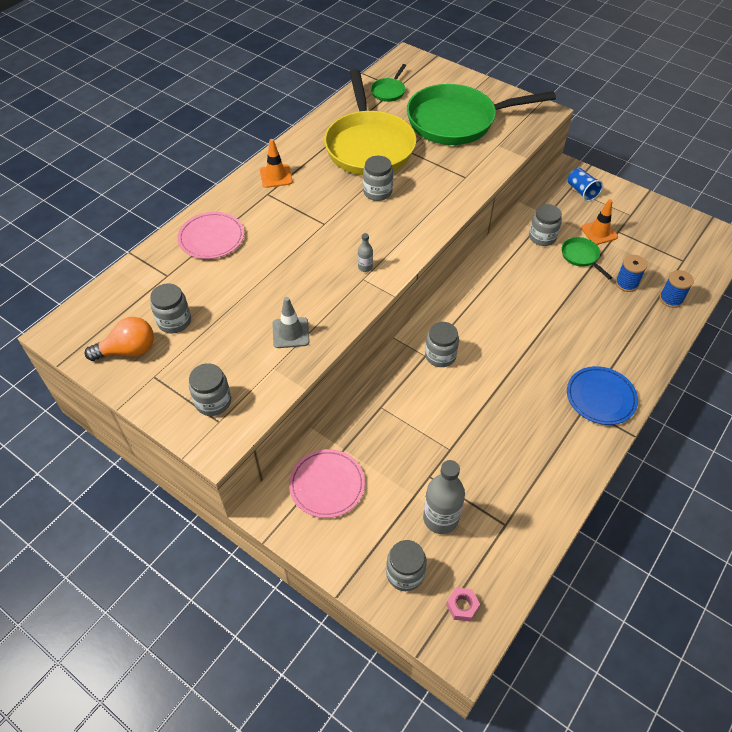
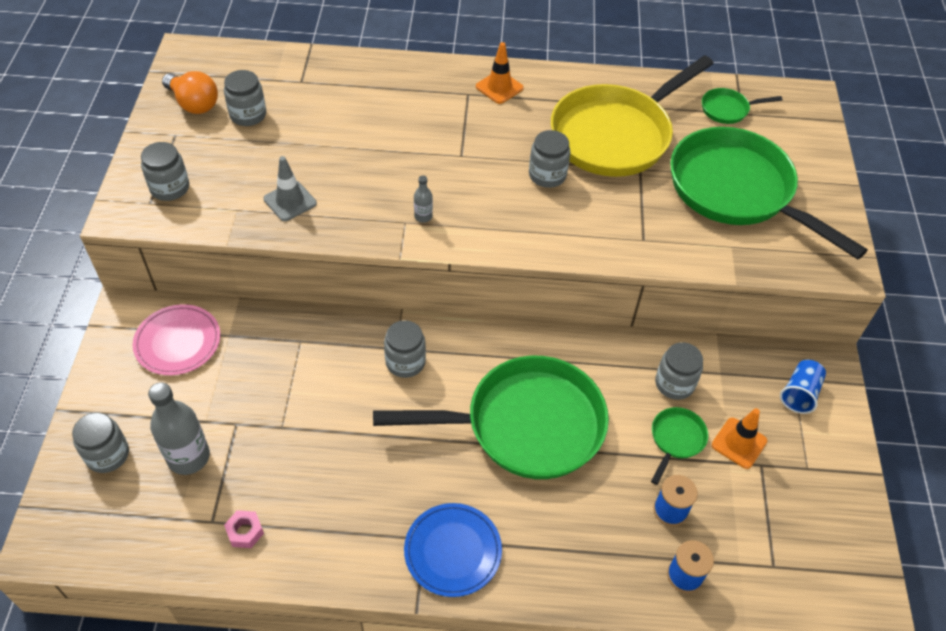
camera: 55 degrees right, 0 degrees up
(211, 238) = (373, 86): pink plate -> none
(462, 606) = (92, 522): pink nut -> pink nut (245, 532)
(529, 318) = (525, 425): none -> green pan

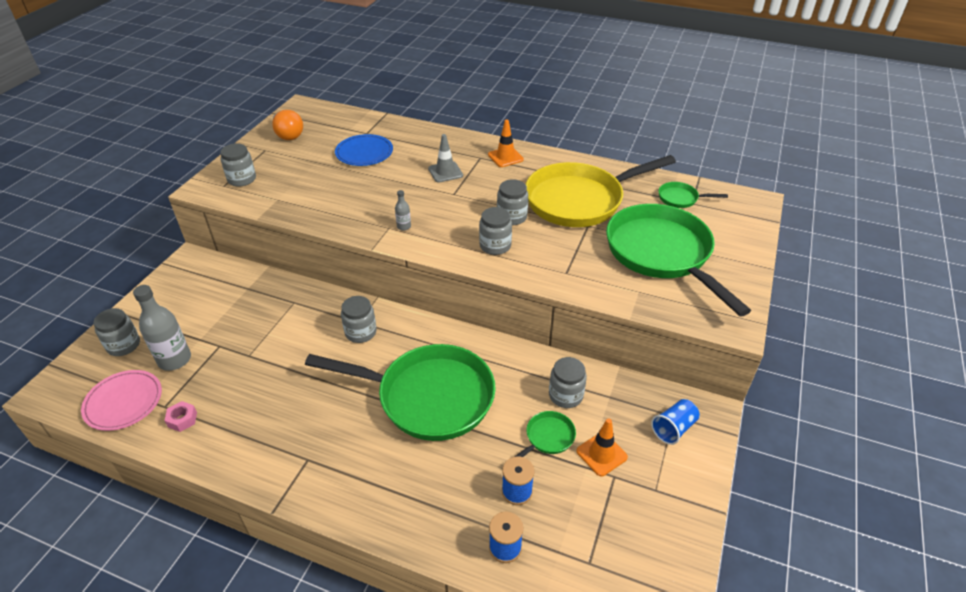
camera: 20 degrees right, 10 degrees down
(178, 342) = (211, 285): pink plate -> pink plate (123, 402)
(248, 115) = (319, 146): grey jar -> grey jar (495, 246)
(290, 201) = (316, 201): grey traffic cone -> grey traffic cone (445, 172)
(453, 551) = (324, 474): blue plate -> blue plate (364, 153)

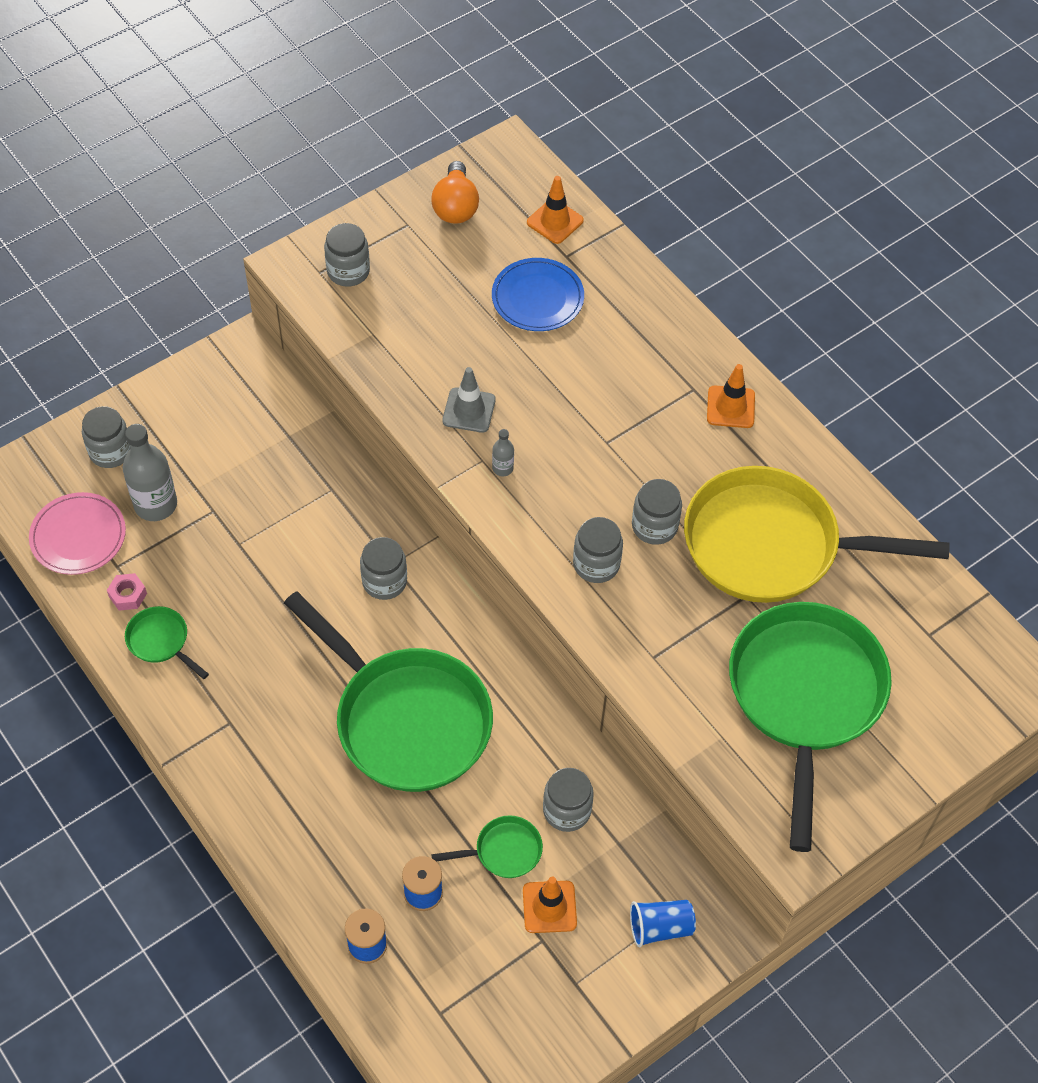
camera: 30 degrees right, 15 degrees up
(349, 123) = (555, 221): none -> orange traffic cone
(445, 172) = (624, 394): grey traffic cone -> grey traffic cone (469, 410)
(680, 198) = (920, 618): green pan -> green pan (161, 641)

